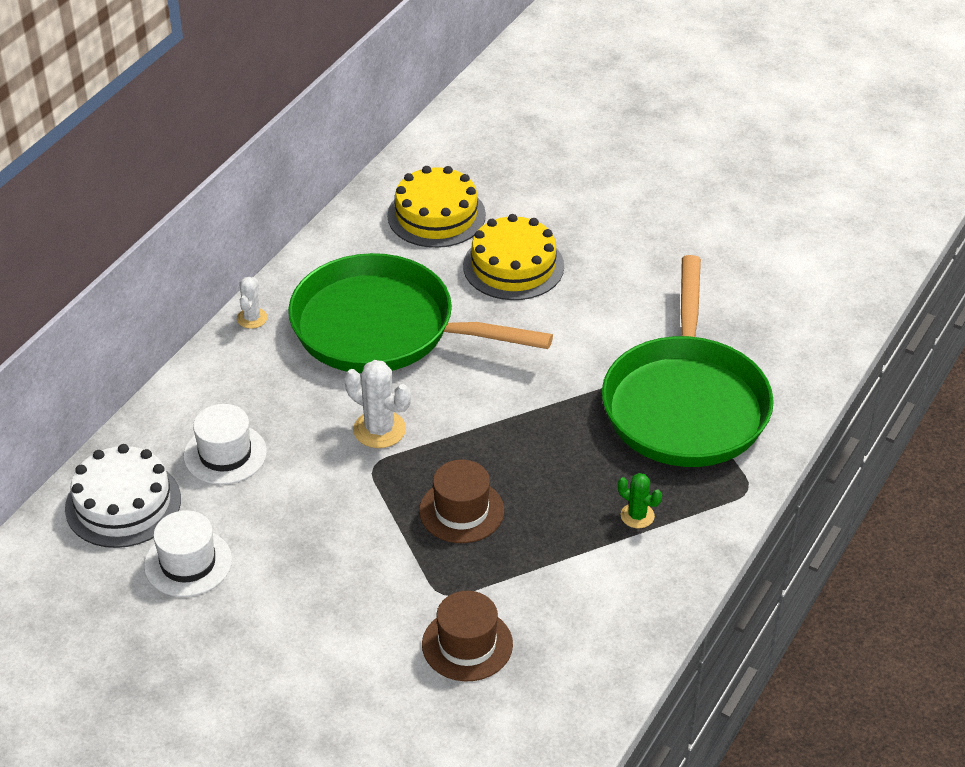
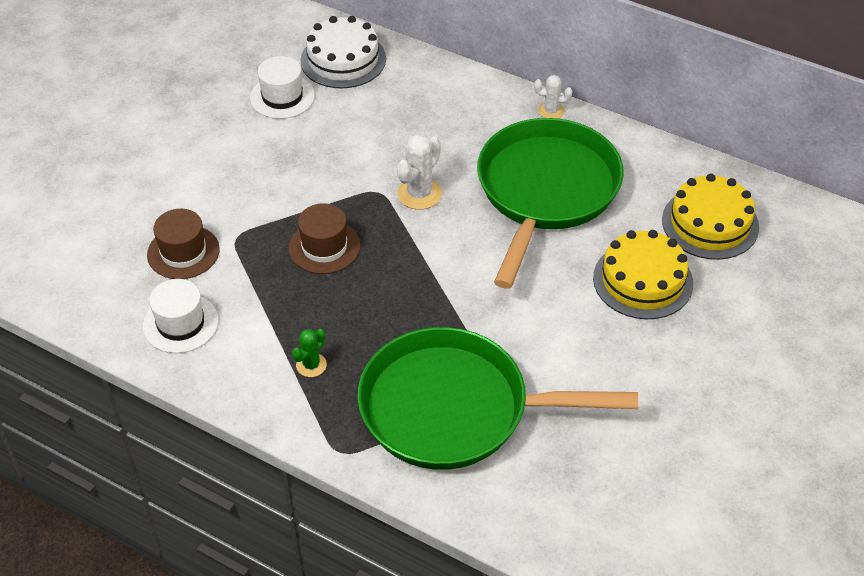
camera: 90 degrees right, 5 degrees up
(225, 454) = (392, 107): white hat -> white hat (180, 323)

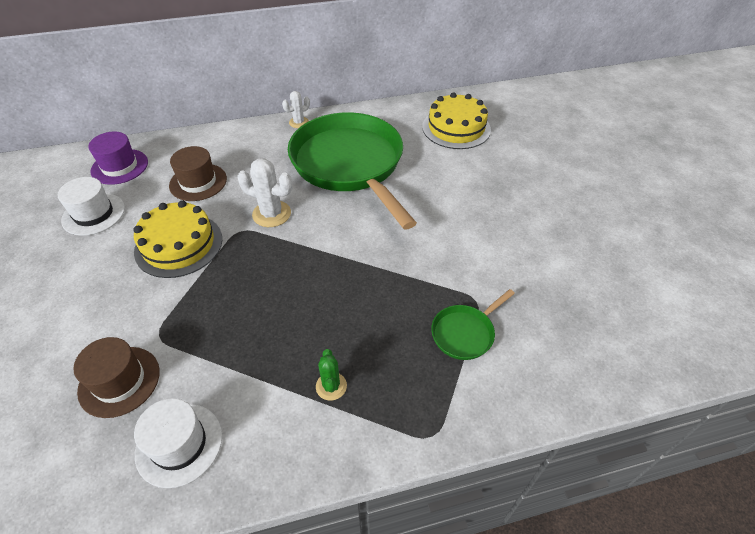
camera: 45 degrees left, 0 degrees up
(324, 247) = (242, 292): brown hat -> brown hat (198, 182)
(343, 59) = (119, 166): white cake -> purple hat
(419, 194) = (271, 214): white cactus -> white cactus turned 60 degrees counterclockwise
(454, 408) = (465, 333): green pan -> green pan, size x0.41
(643, 280) = (464, 177): yellow cake -> yellow cake (179, 244)

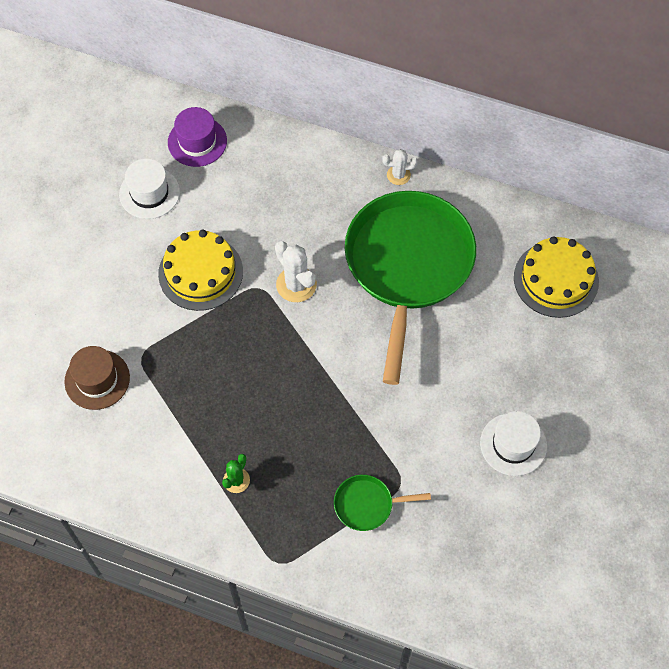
camera: 35 degrees right, 15 degrees up
(179, 444) = (112, 455): white hat -> white hat (513, 444)
(198, 182) = (255, 205): brown hat -> none

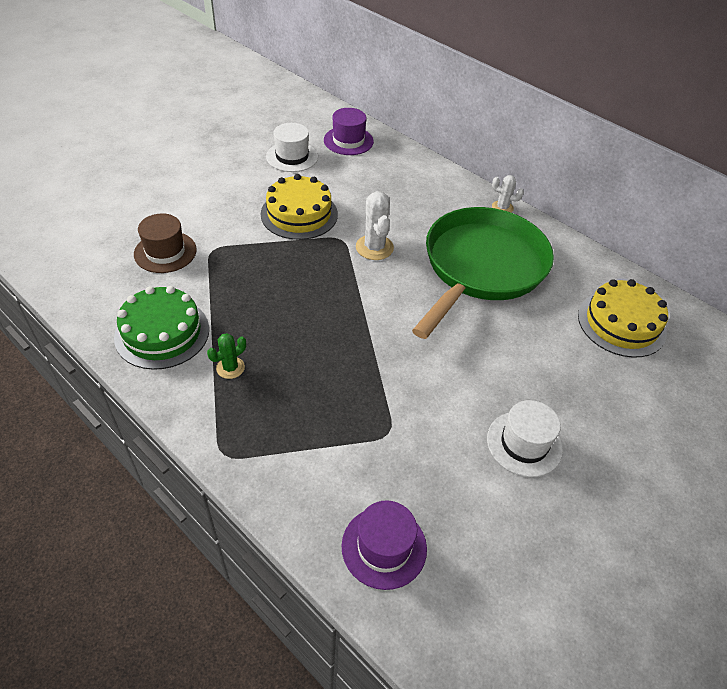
camera: 20 degrees right, 15 degrees down
(154, 472) = (162, 333): none -> green cake
(367, 504) = (344, 438): green pan -> none
(441, 582) = (384, 547): none -> purple hat

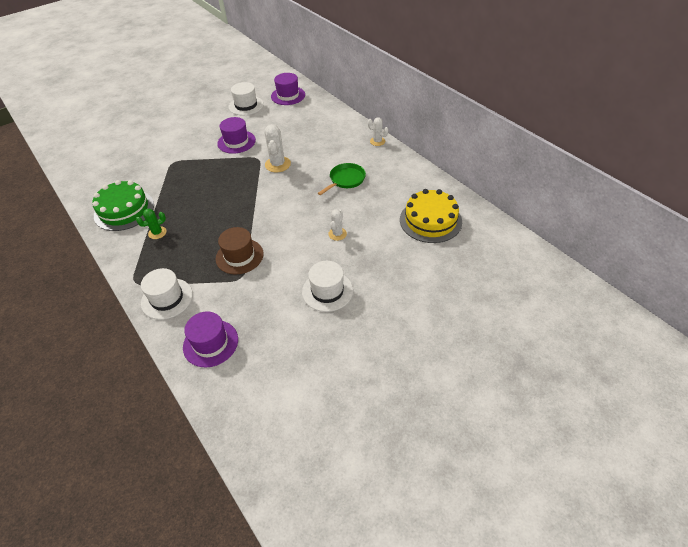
camera: 15 degrees right, 0 degrees up
(165, 252) = (143, 162): brown hat -> brown hat (239, 256)
(287, 478) = (167, 298): none -> white hat
(299, 214) = (236, 142): yellow cake -> purple hat
(481, 267) = (346, 180): green pan -> green pan, size x0.41
(503, 352) = (337, 234): none -> white cactus

